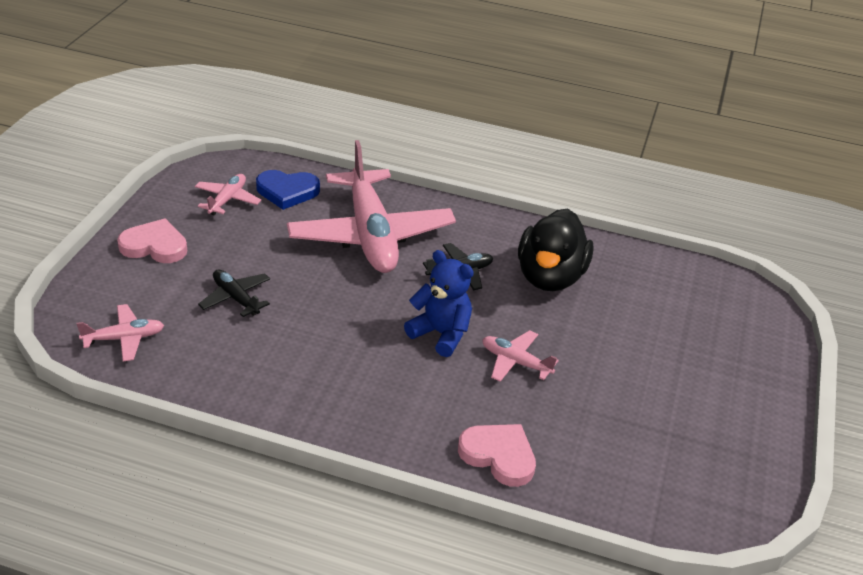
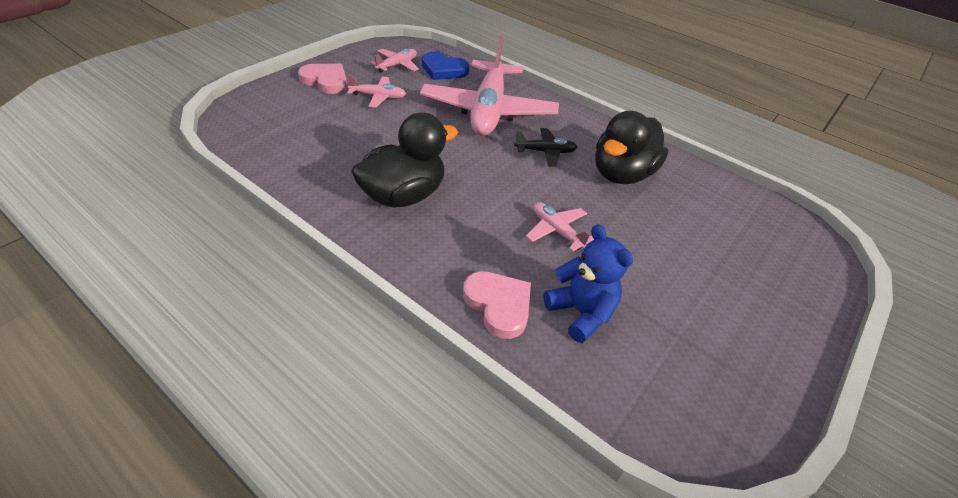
camera: 20 degrees right, 5 degrees up
(124, 338) = (259, 132): pink plane -> pink plane (378, 97)
(236, 298) = (358, 127): black plane -> none
(339, 369) = (403, 195): none -> black duck
(441, 334) = (503, 192): blue teddy bear -> blue teddy bear (581, 313)

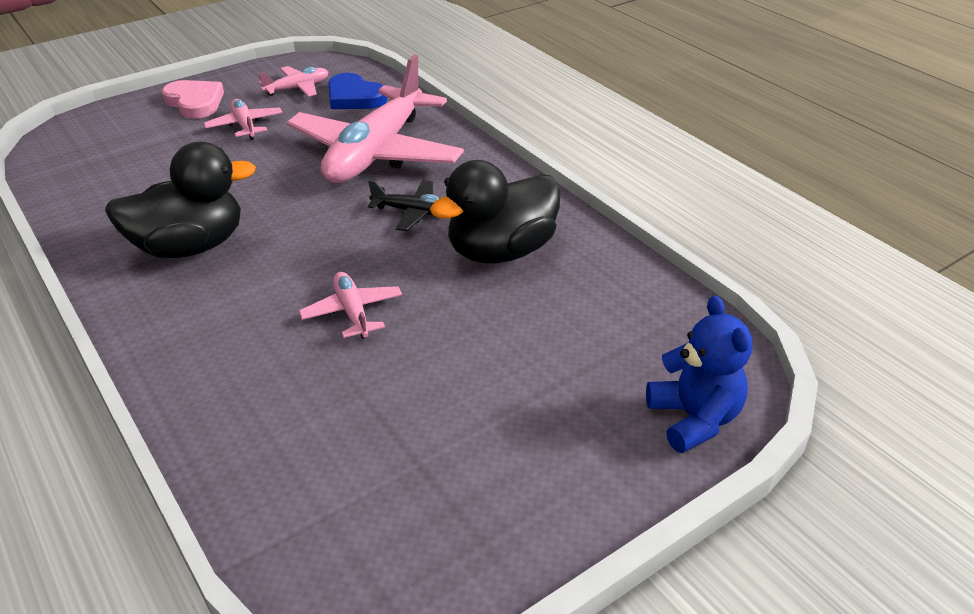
camera: 20 degrees right, 5 degrees down
(378, 97) = (245, 126): pink plane -> pink plane turned 135 degrees counterclockwise
(498, 305) = (211, 389): pink heart -> none
(581, 313) = (308, 414): blue teddy bear -> blue teddy bear (694, 419)

